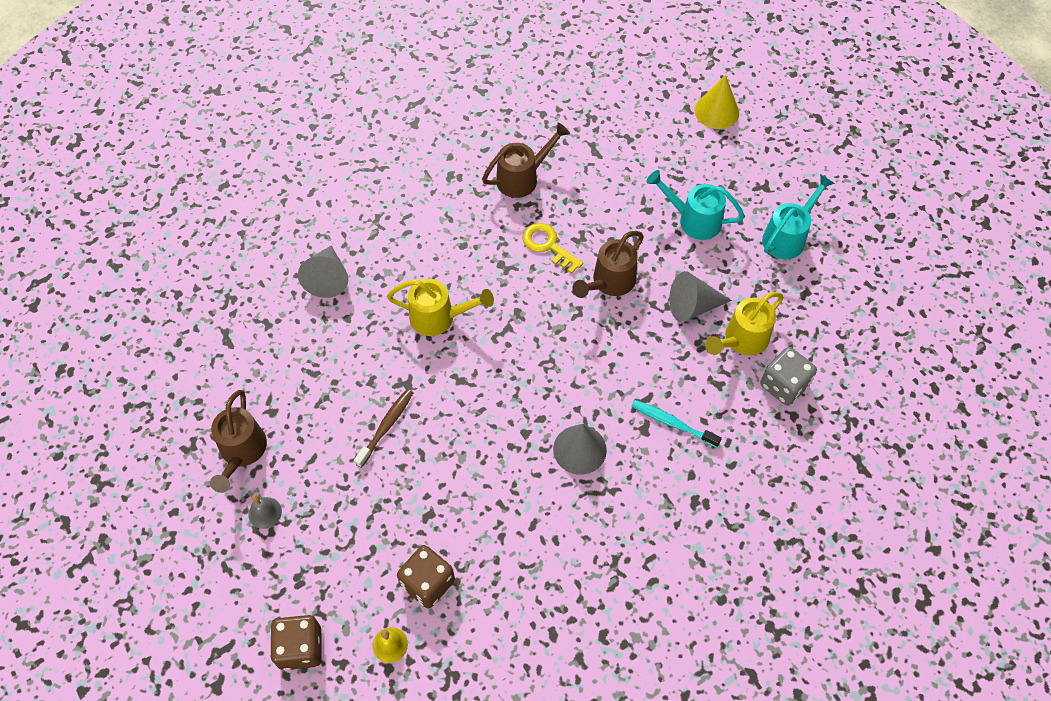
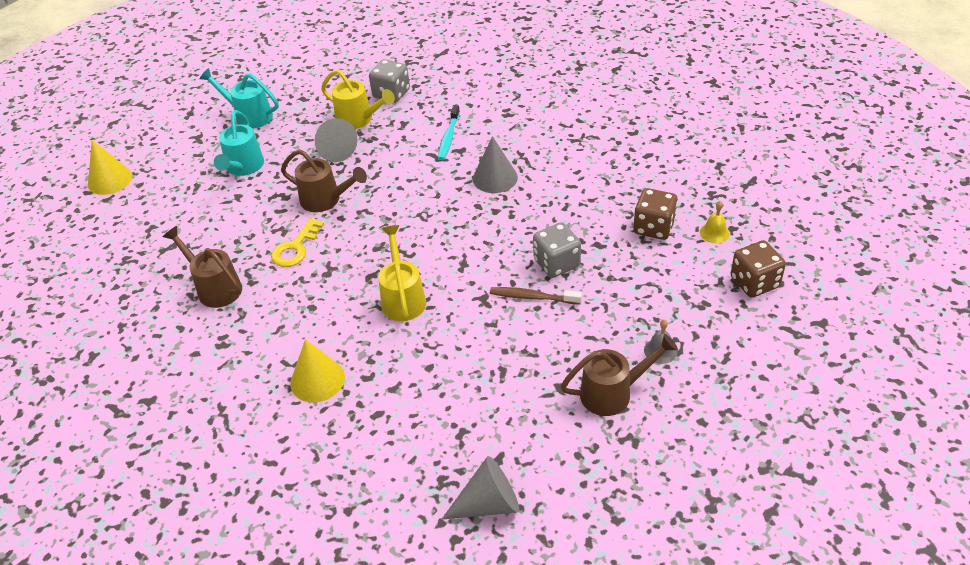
camera: 105 degrees left, 15 degrees down
(328, 278) = (386, 401): grey cone -> grey cone (488, 503)
(376, 235) = (317, 380): none -> yellow cone
(420, 464) = (556, 263): none -> grey dice

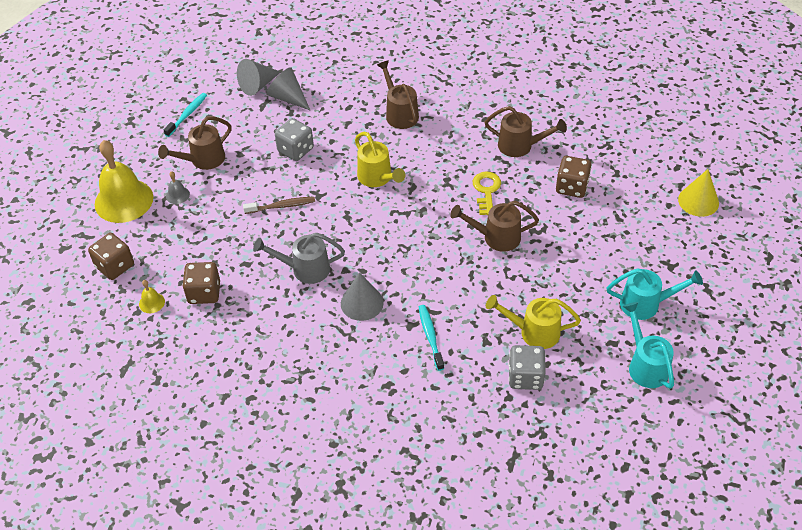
camera: 155 degrees right, 5 degrees up
(208, 226) = (572, 187): none -> brown dice
(243, 168) = (595, 246): turquoise watering can -> turquoise watering can (645, 365)
(317, 380) = (399, 113): yellow cone -> brown watering can
(335, 150) = (528, 290): grey cone -> grey cone (288, 98)
(537, 222) = (304, 269): none -> grey watering can
(556, 263) = (274, 237): grey dice -> grey dice (295, 150)
(617, 482) = (187, 114): none -> turquoise toothbrush
(735, 365) = (124, 200): none -> yellow bell

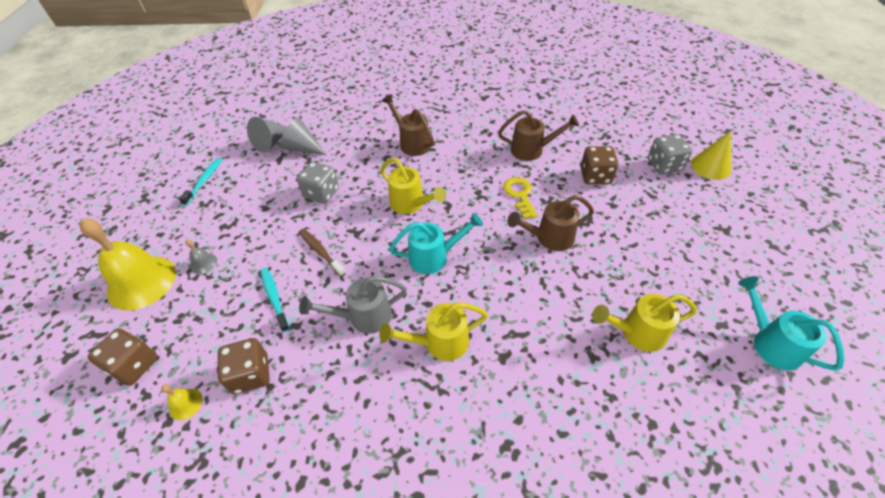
camera: 15 degrees left, 0 degrees up
(203, 160) = (227, 221): brown watering can -> none
(282, 206) = (321, 252): brown toothbrush -> brown toothbrush turned 105 degrees counterclockwise
(362, 303) = (439, 342): grey cone -> yellow watering can
(430, 336) = (530, 366): turquoise toothbrush -> turquoise toothbrush (274, 298)
(525, 377) = (657, 391): grey dice -> grey dice (664, 165)
(646, 304) = (728, 274): turquoise watering can -> turquoise watering can (434, 257)

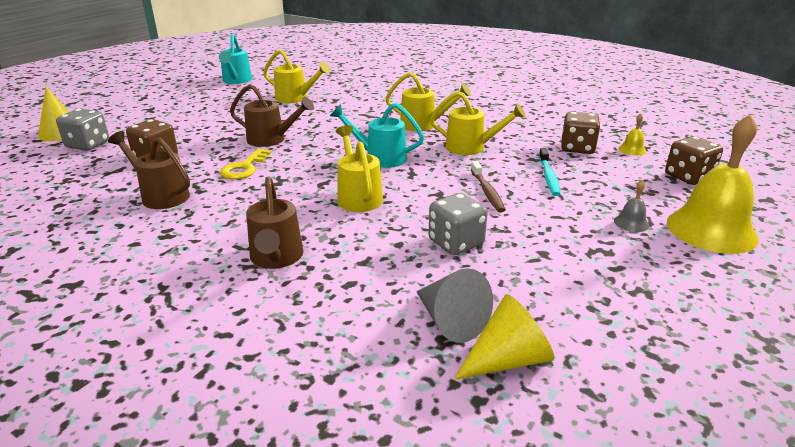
camera: 150 degrees left, 20 degrees down
(204, 181) = (649, 330): turquoise toothbrush -> none
(271, 142) = (507, 359): grey cone -> yellow cone
(363, 317) = (471, 147): grey watering can -> yellow watering can

